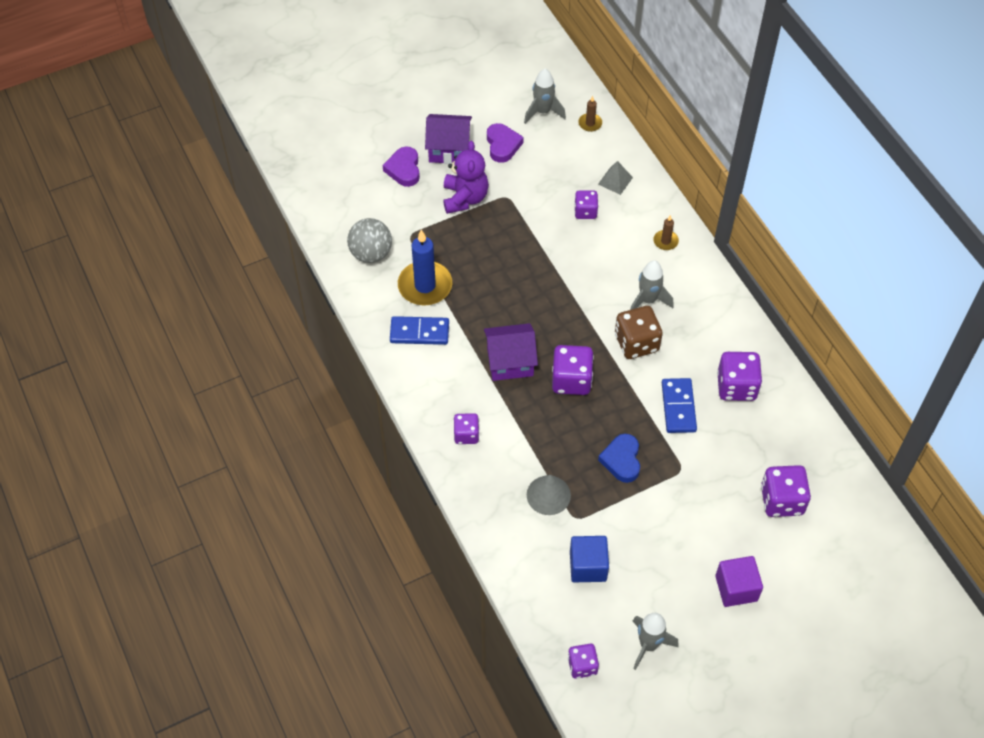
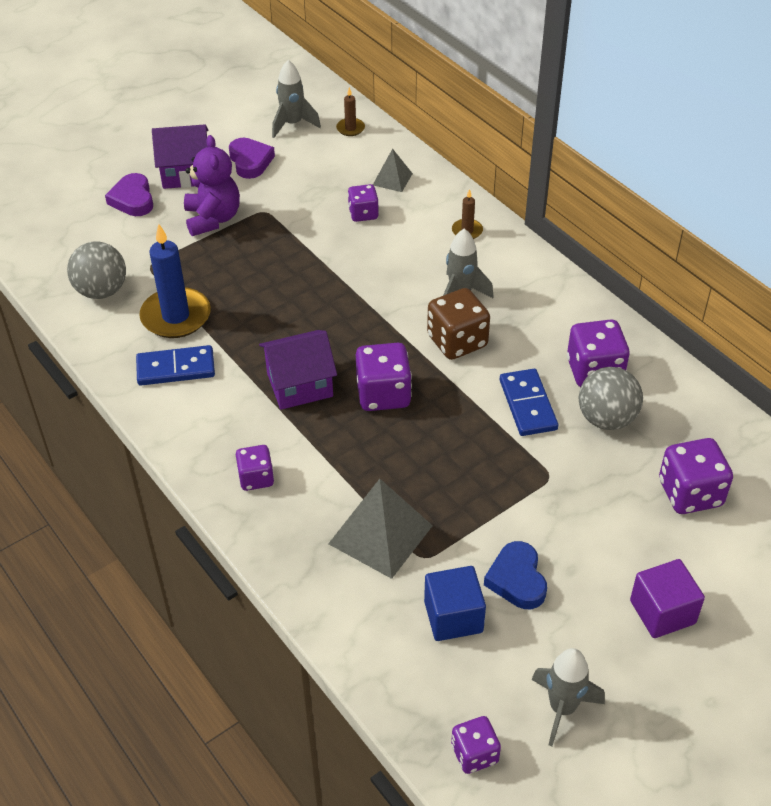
camera: 10 degrees left, 10 degrees down
(548, 495) = (380, 534): grey cone -> grey pyramid
(621, 460) = (469, 477): blue heart -> blue heart (517, 579)
(735, 429) = (606, 419): none -> grey ball

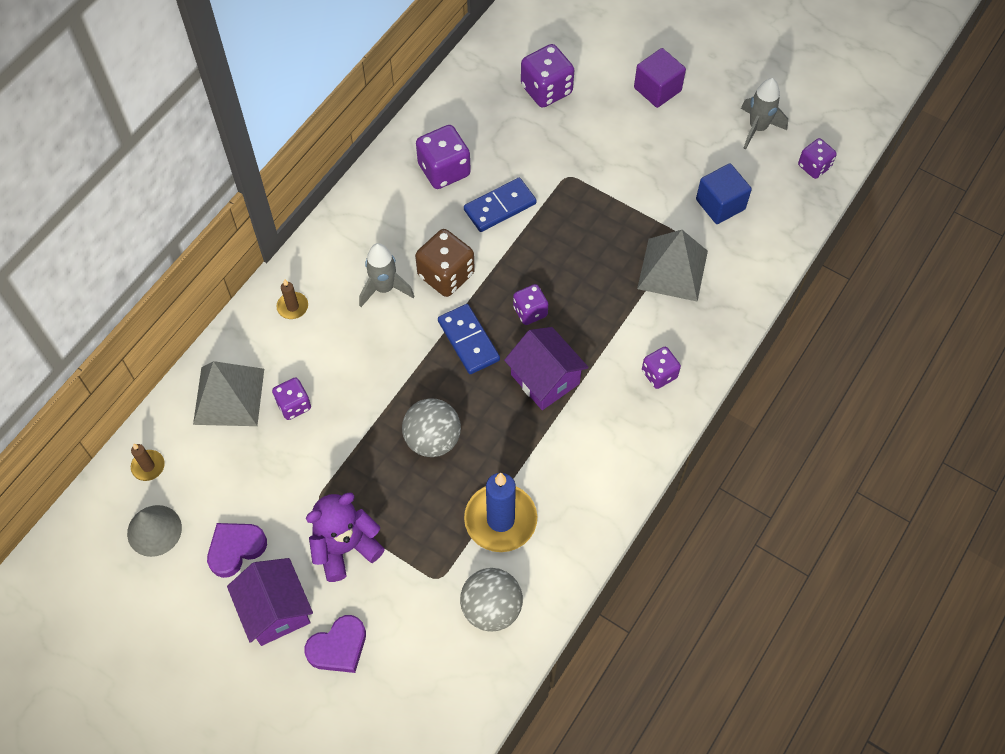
camera: 110 degrees left, 15 degrees up
(176, 368) = (566, 489): blue domino -> blue domino (468, 340)
(293, 124) = (154, 530): grey rocket -> grey cone
(383, 394) = (530, 311): purple dice -> purple dice, size x0.62
(392, 179) = (229, 396): grey pyramid -> grey pyramid, size x1.85
(517, 579) = (671, 175): blue heart -> none
(606, 419) = (493, 152): grey ball -> grey ball (432, 439)

